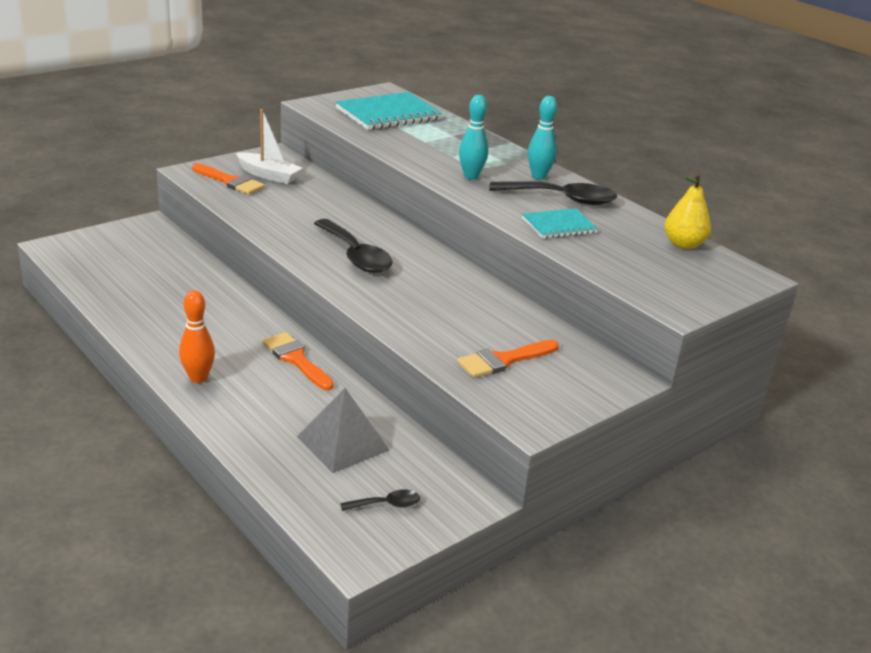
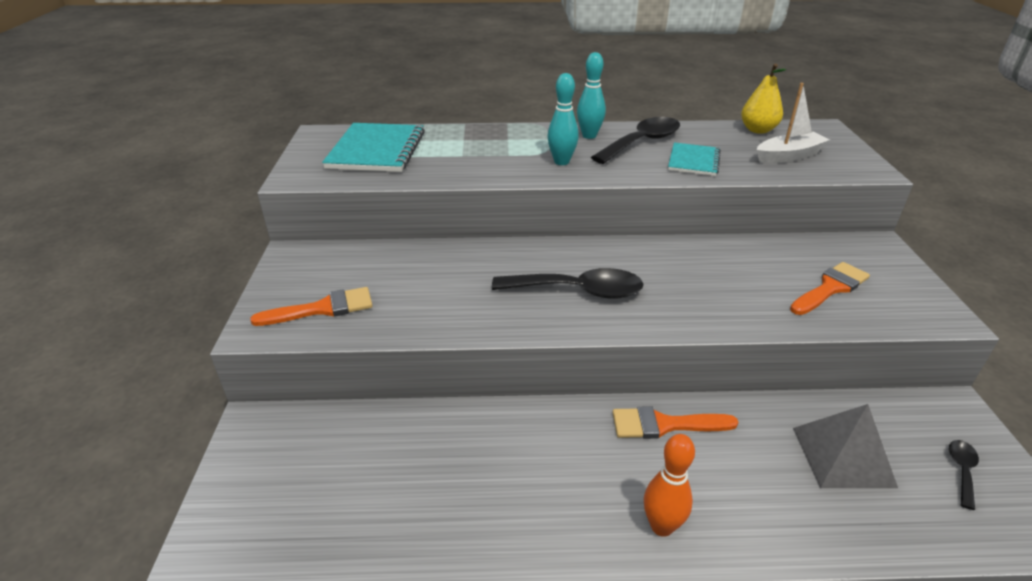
camera: 50 degrees left, 5 degrees up
(269, 175) = (340, 276): white boat -> white boat (788, 156)
(503, 360) = (830, 288): orange brush -> orange brush turned 135 degrees counterclockwise

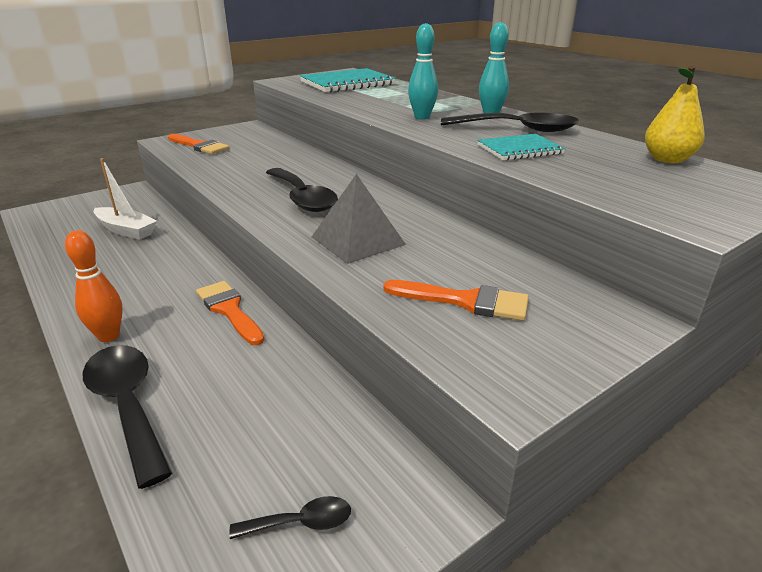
camera: 55 degrees right, 5 degrees down
(788, 156) = (630, 180): white boat -> white boat (126, 230)
(794, 535) = (128, 405): none -> black spoon
(843, 456) = (259, 418): grey pyramid -> grey pyramid (358, 240)

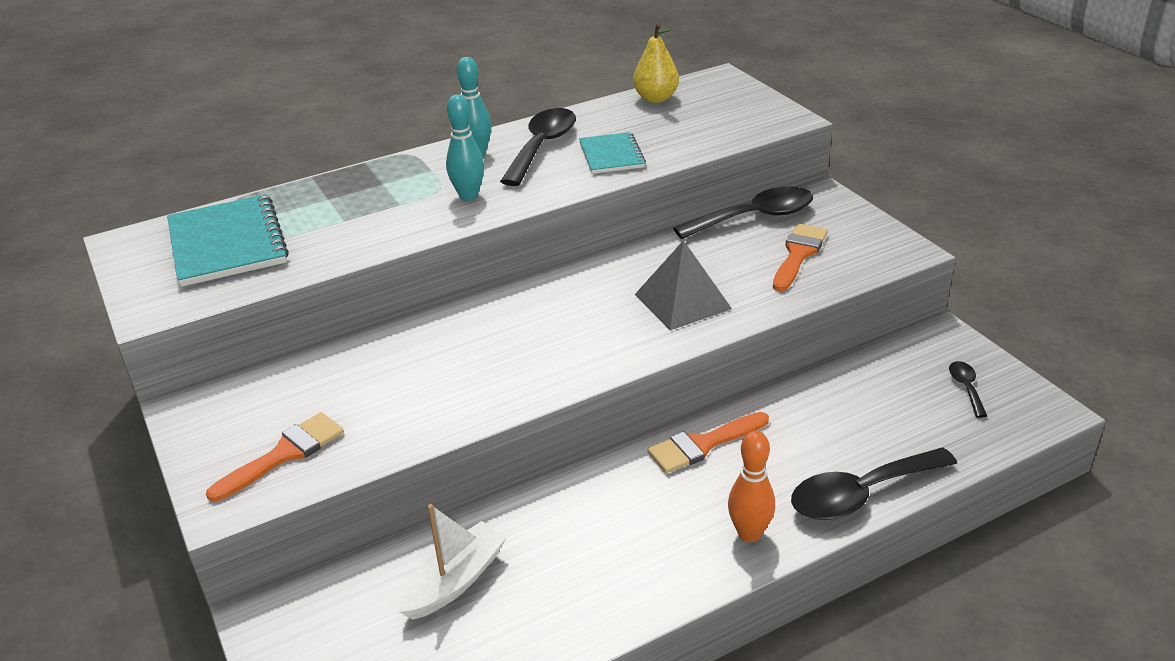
camera: 80 degrees left, 5 degrees up
(302, 198) = (559, 338): black spoon -> black spoon (754, 217)

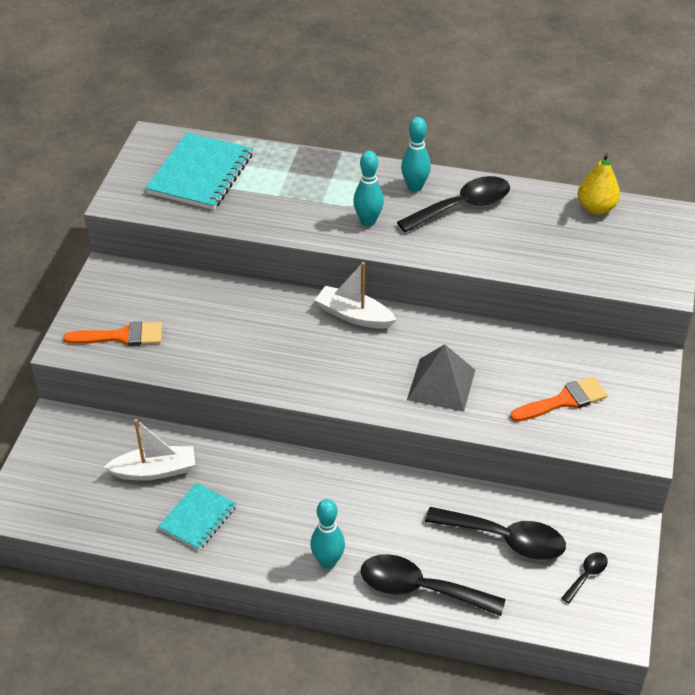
camera: 40 degrees right, 10 degrees up
(524, 296) = (354, 316): none -> white boat
(611, 155) = (497, 243): turquoise notebook -> turquoise notebook (198, 518)
(702, 445) = (372, 489): orange brush -> none
(749, 533) = (328, 561): orange bowling pin -> turquoise bowling pin
(754, 217) = (576, 351): black spoon -> black spoon (505, 539)

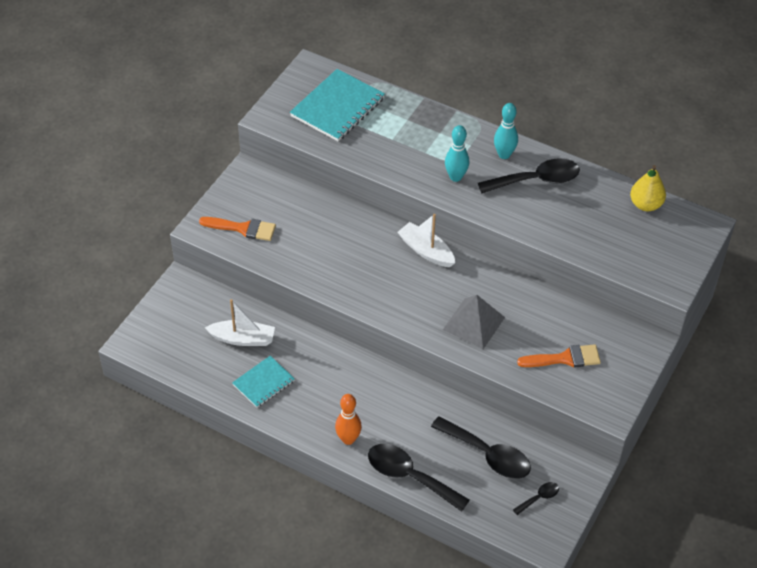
camera: 15 degrees right, 5 degrees up
(328, 561) = (348, 439): turquoise bowling pin -> orange bowling pin

